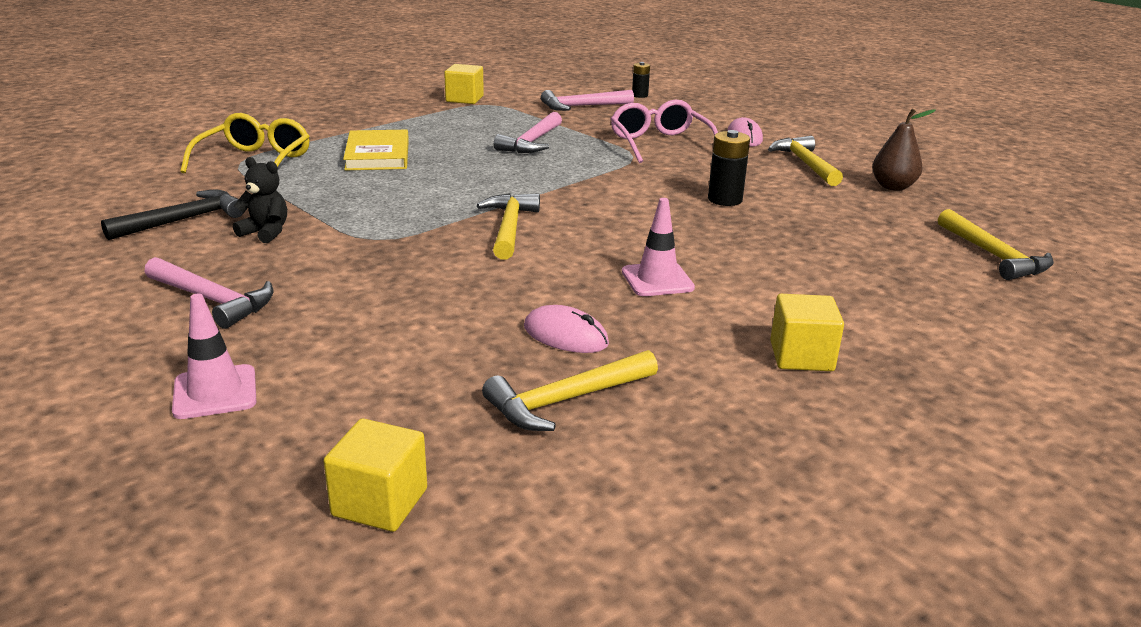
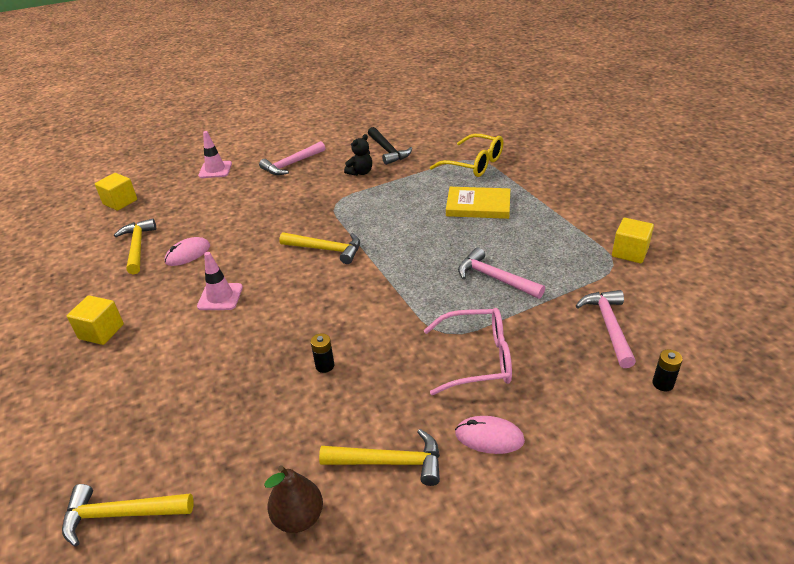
camera: 110 degrees right, 10 degrees up
(725, 199) = (325, 366): black battery -> black battery, size x0.63

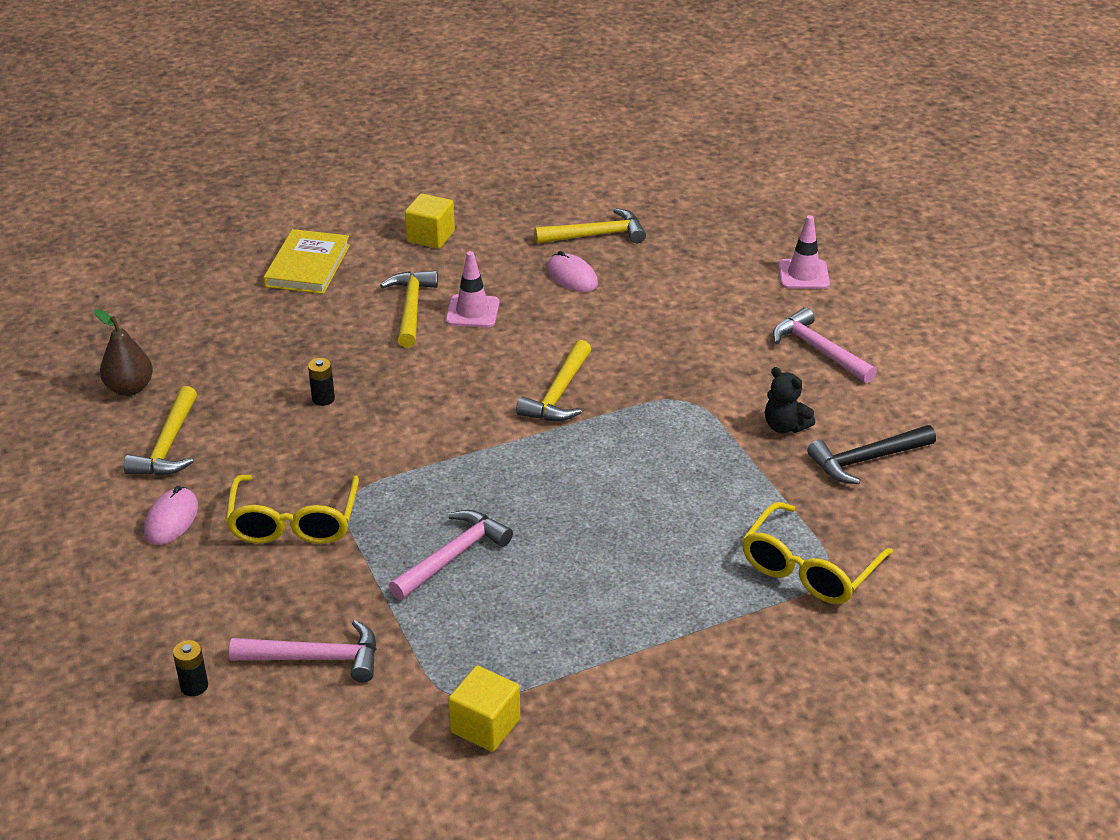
camera: 90 degrees right, 0 degrees up
(120, 202) = (713, 204): yellow cube -> none
(120, 514) = (177, 288): yellow hammer -> yellow hammer (411, 308)
(478, 206) = (658, 559): yellow book -> yellow book (308, 266)
(478, 359) = (294, 523): pink glasses -> yellow glasses

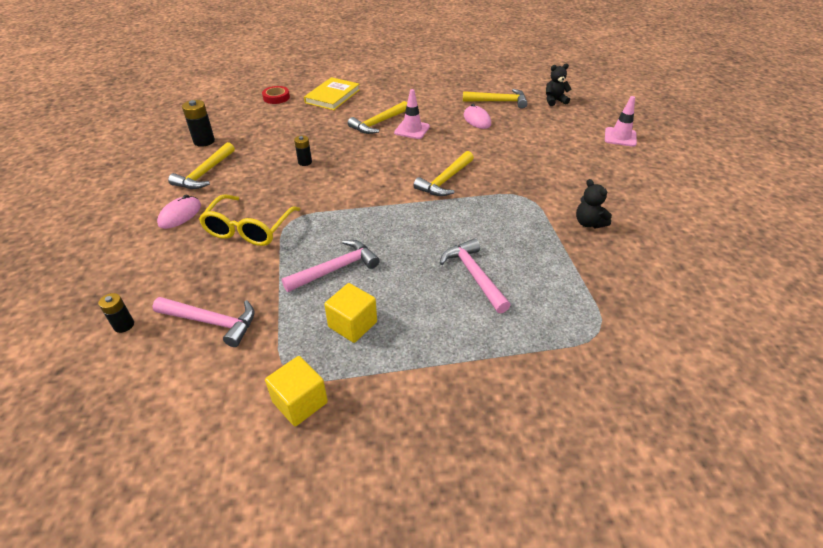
camera: 15 degrees right, 5 degrees up
(130, 388) = (204, 141): brown pear -> black battery
(208, 283) = (276, 97): none -> red tape
(411, 308) = (378, 123): yellow hammer -> yellow hammer turned 150 degrees counterclockwise
(430, 237) = (405, 91): yellow cube -> yellow cube (352, 324)
(687, 220) = (554, 101): none -> black teddy bear
(808, 569) = (585, 326): yellow glasses -> none
(818, 350) = (621, 180): pink hammer -> pink hammer (474, 275)
(866, 460) = (643, 255): black hammer -> none

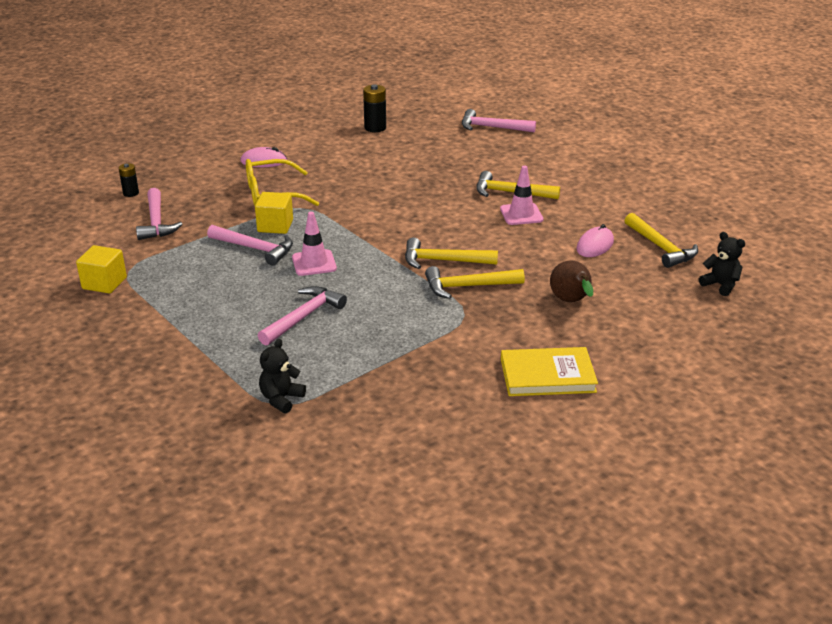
camera: 60 degrees right, 10 degrees down
(204, 173) = (328, 148): yellow hammer -> yellow hammer (467, 286)
(276, 97) = (492, 127): red tape -> pink hammer
(305, 162) = (394, 182): black battery -> none
(332, 96) = (533, 152): yellow book -> yellow book (547, 375)
(352, 324) = (195, 278): yellow cube -> yellow cube (275, 226)
(538, 151) = (571, 302): none -> brown pear
(589, 223) = (454, 365): black teddy bear -> black teddy bear (281, 399)
(620, 137) = (685, 354): pink traffic cone -> pink traffic cone (314, 263)

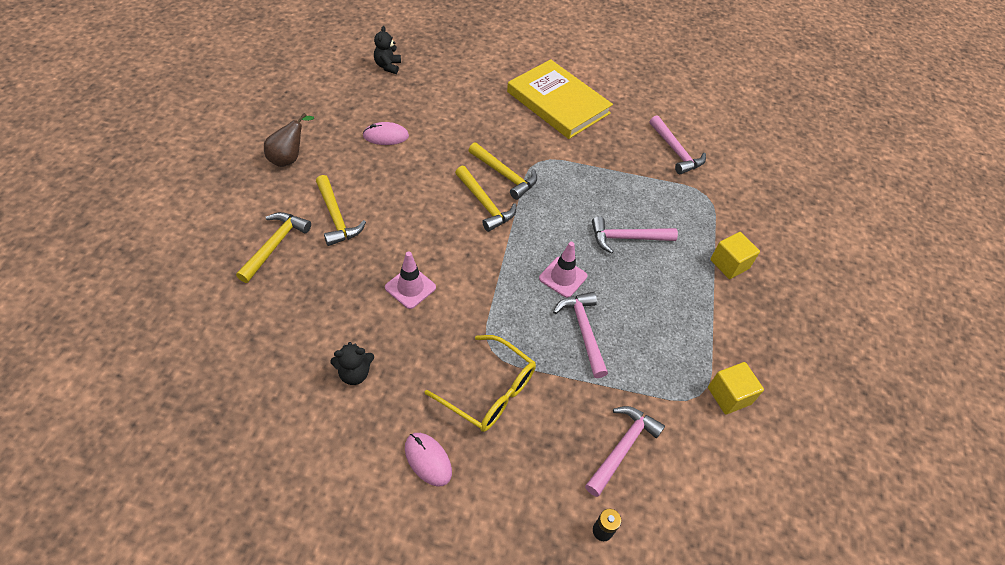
camera: 135 degrees left, 20 degrees up
(275, 226) = (538, 344): yellow cube -> yellow cube (729, 264)
(281, 399) = (702, 197): black teddy bear -> black teddy bear (354, 373)
(375, 128) = (257, 411): black battery -> none
(492, 127) = (185, 301): pink hammer -> pink hammer (676, 151)
(521, 214) = (371, 194): pink traffic cone -> pink traffic cone (410, 287)
(547, 375) = (558, 102): yellow book -> yellow book, size x1.53
(571, 302) = (473, 121): brown pear -> brown pear (289, 158)
(661, 248) = (359, 104): yellow hammer -> yellow hammer (275, 245)

